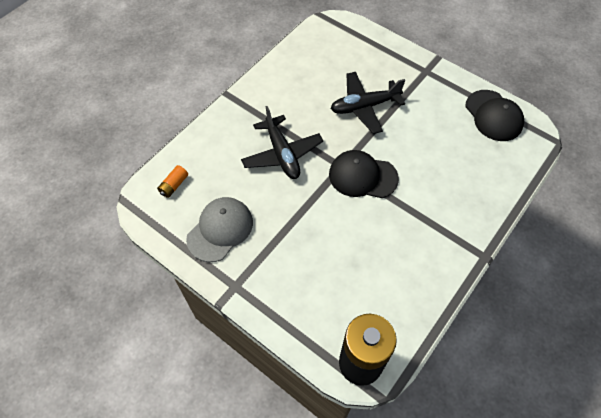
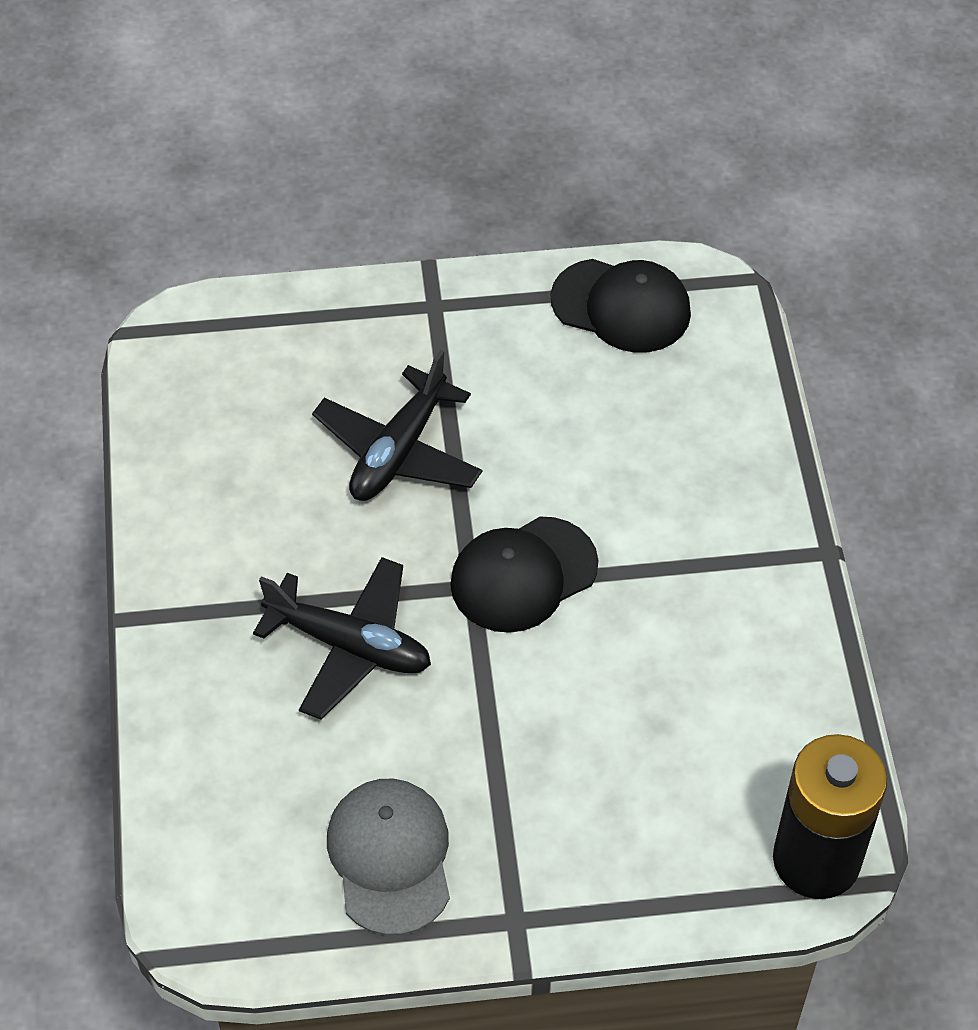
camera: 45 degrees left, 5 degrees down
(174, 185) = (222, 855): orange battery -> none

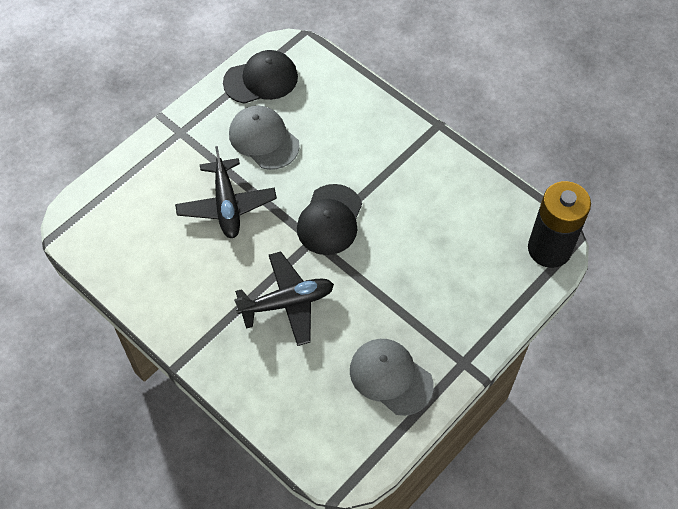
camera: 40 degrees left, 5 degrees up
(541, 394) = (263, 139): none -> grey cap

